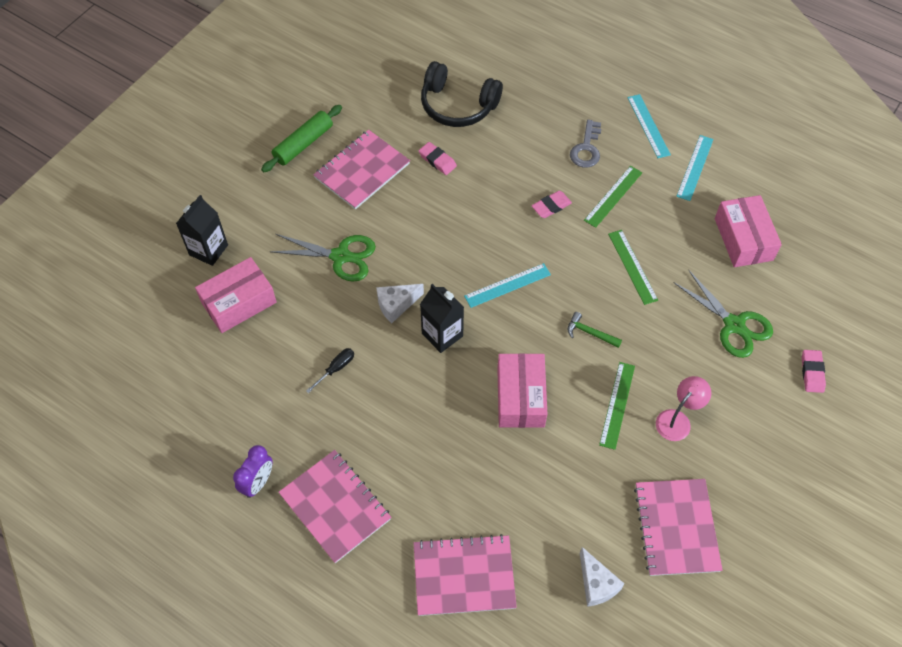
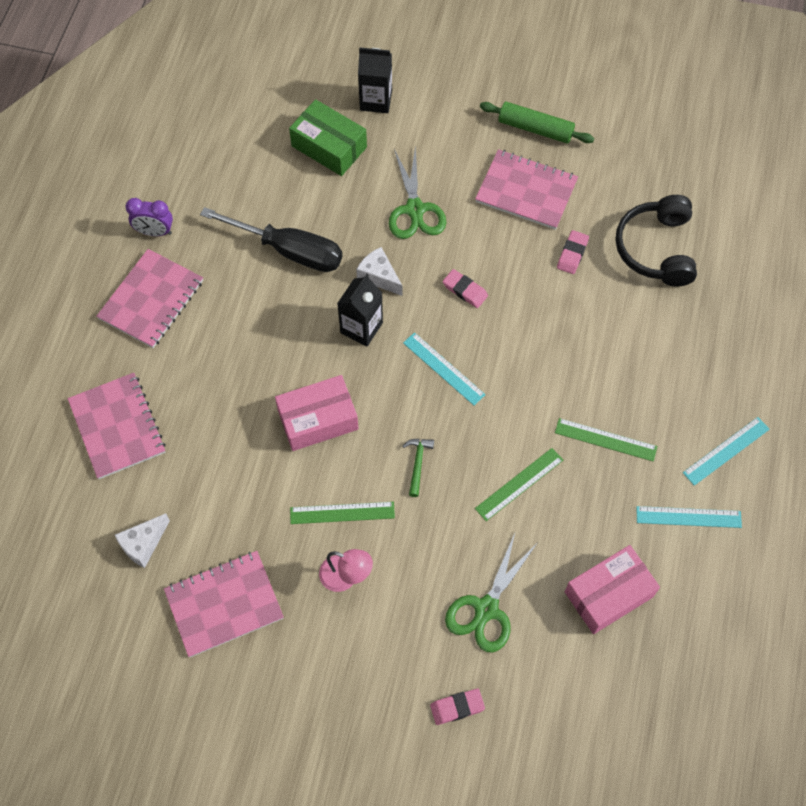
camera: 70 degrees right, 5 degrees up
(239, 302) = (329, 146): pink box -> green box
(336, 368) = (289, 250): black screwdriver -> black screwdriver, size x2.41
(551, 206) = (563, 381): pink eraser -> pink eraser (465, 290)
(586, 149) = (659, 394): grey key -> none

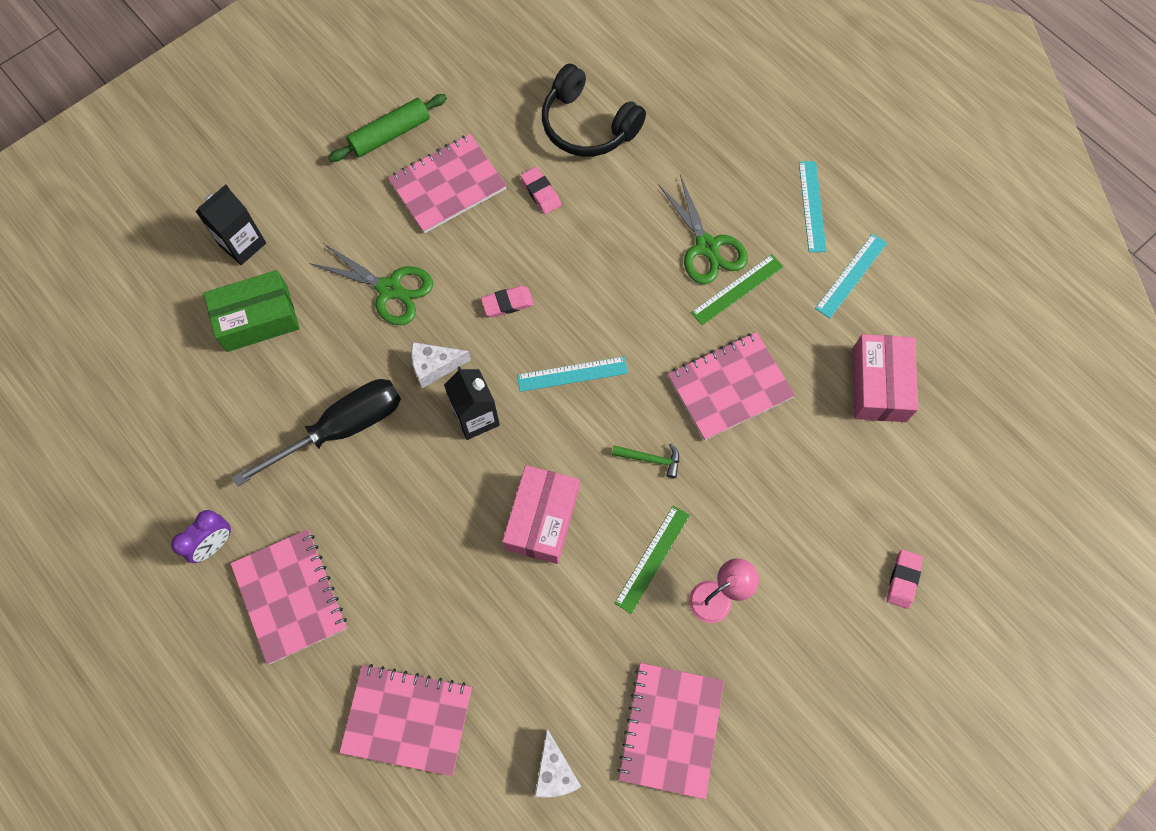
camera: 55 degrees left, 5 degrees up
(417, 464) = (650, 459): green hammer -> green hammer turned 150 degrees clockwise
(486, 609) = (828, 494): green scissors -> green scissors (707, 247)
(519, 484) = (730, 387): green ruler -> pink notebook

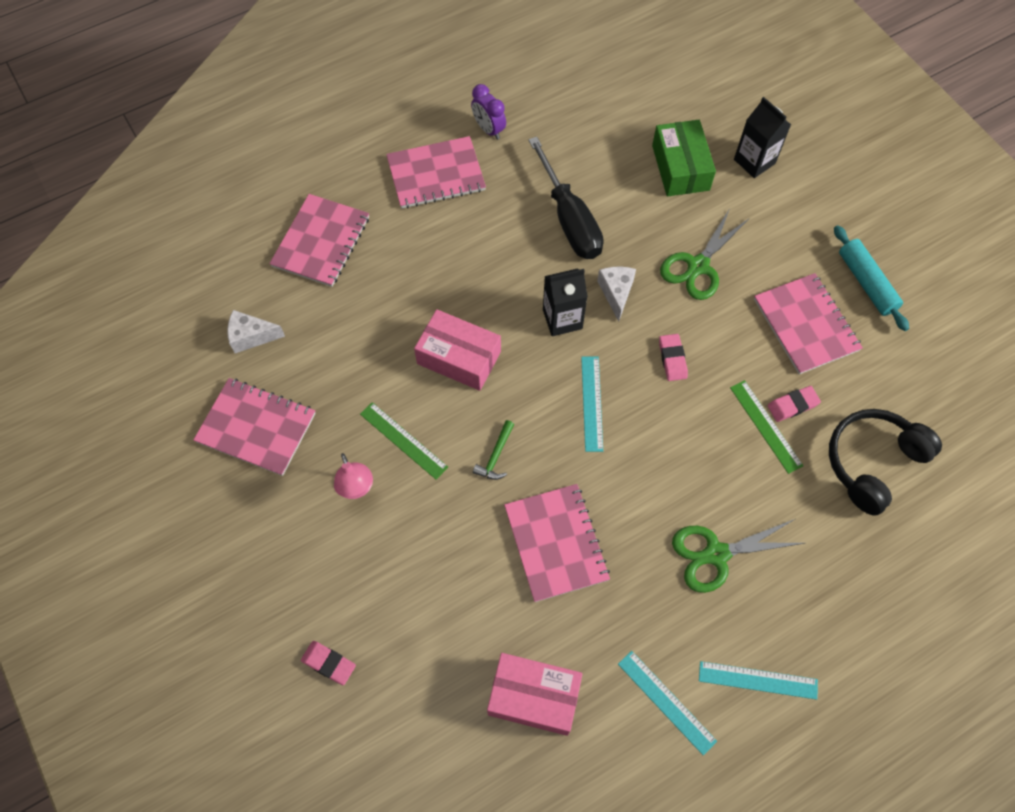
camera: 100 degrees right, 5 degrees down
(390, 134) = (866, 283): green rolling pin -> turquoise rolling pin
(737, 289) = (663, 574): green ruler -> green ruler (765, 426)

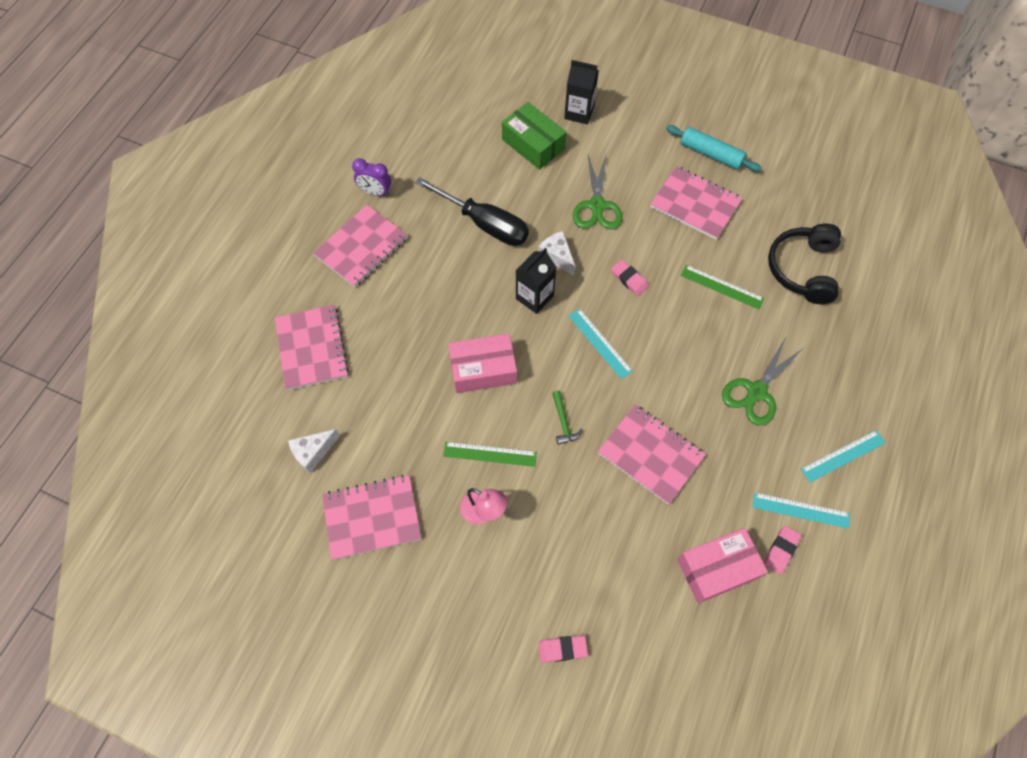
camera: 35 degrees left, 0 degrees up
(792, 405) = (727, 262): pink eraser -> pink eraser (781, 550)

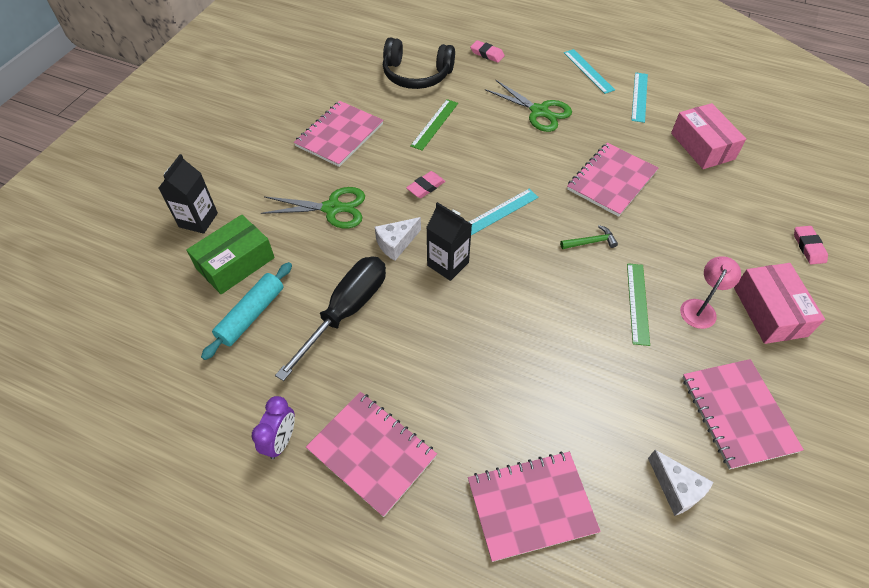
camera: 90 degrees left, 10 degrees down
(483, 369) = (540, 310): pink box -> pink box (770, 311)
(711, 154) = (280, 120): turquoise rolling pin -> turquoise rolling pin (251, 315)
(781, 550) = (675, 110): pink eraser -> pink eraser (487, 54)

